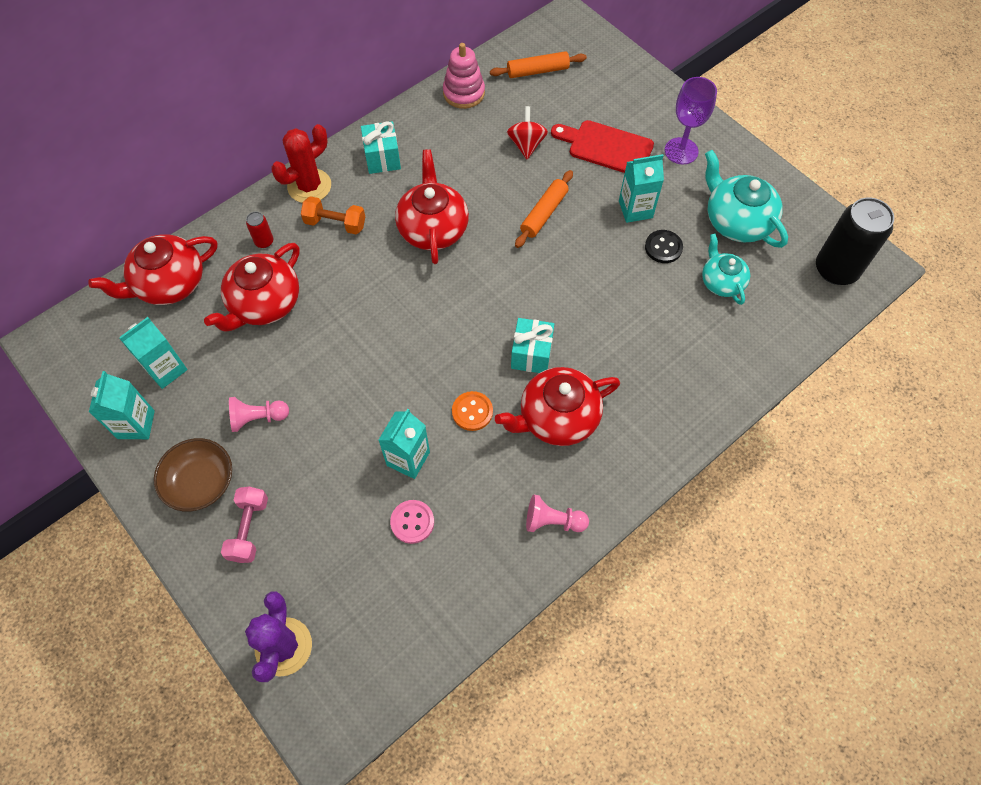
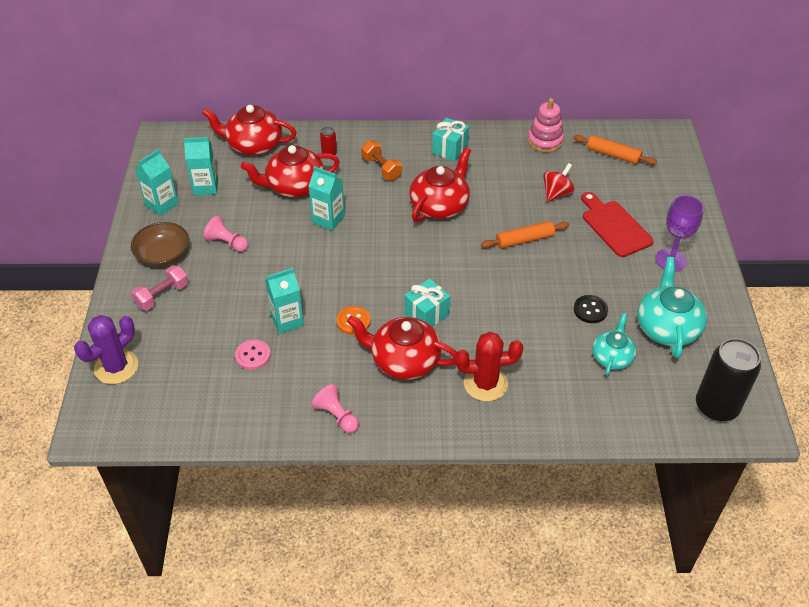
camera: 40 degrees right, 15 degrees down
(309, 186) = (387, 139): red cactus -> red cactus (485, 383)
(635, 209) = (595, 275): turquoise carton -> turquoise carton (328, 219)

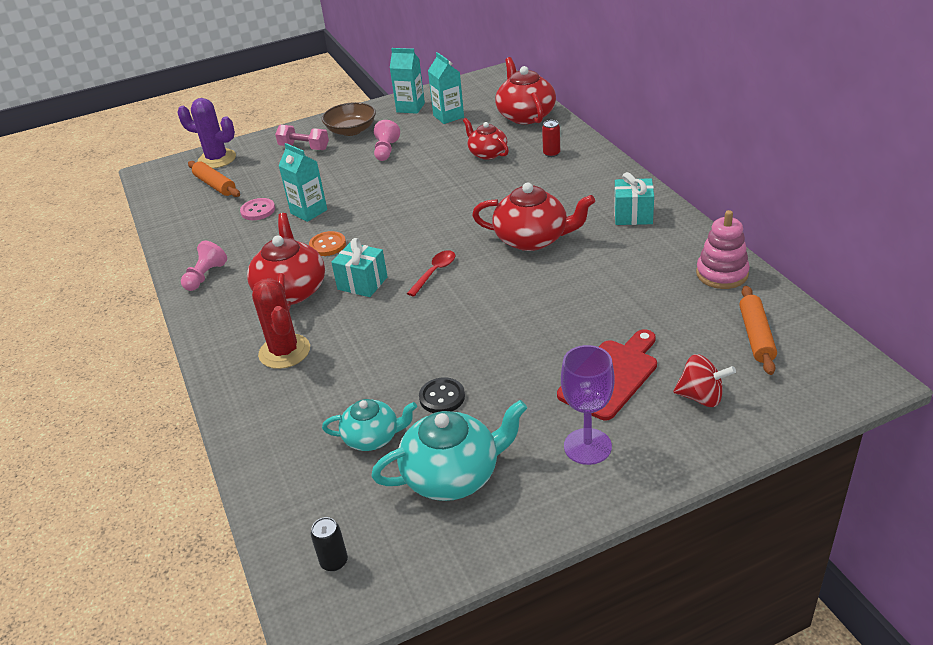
camera: 70 degrees right, 10 degrees down
(294, 186) = (487, 153): red teapot -> red teapot, size x0.63
(328, 219) = (456, 185): turquoise carton -> none
(381, 168) = (558, 187): orange dumbbell -> none
(443, 269) = (435, 272): none -> red spoon
(524, 240) = (525, 312): orange rolling pin -> orange rolling pin (215, 185)
(556, 193) = (630, 311): red spinning top -> red spinning top (701, 397)
(716, 406) = (334, 561): black can -> black can, size x0.43

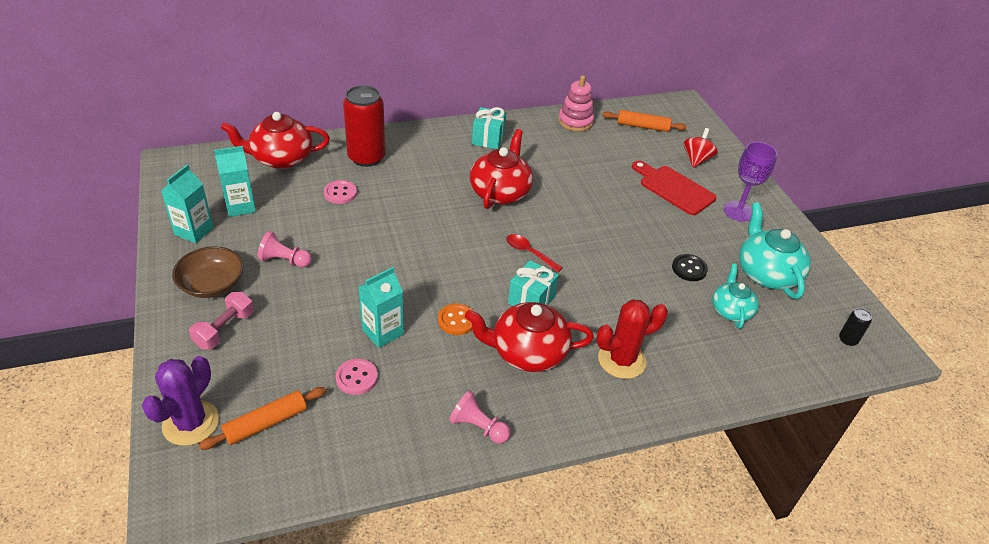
camera: 90 degrees left, 5 degrees up
(487, 153) = (340, 193): red teapot -> pink button
(551, 153) = (366, 157): red can -> red can, size x2.31

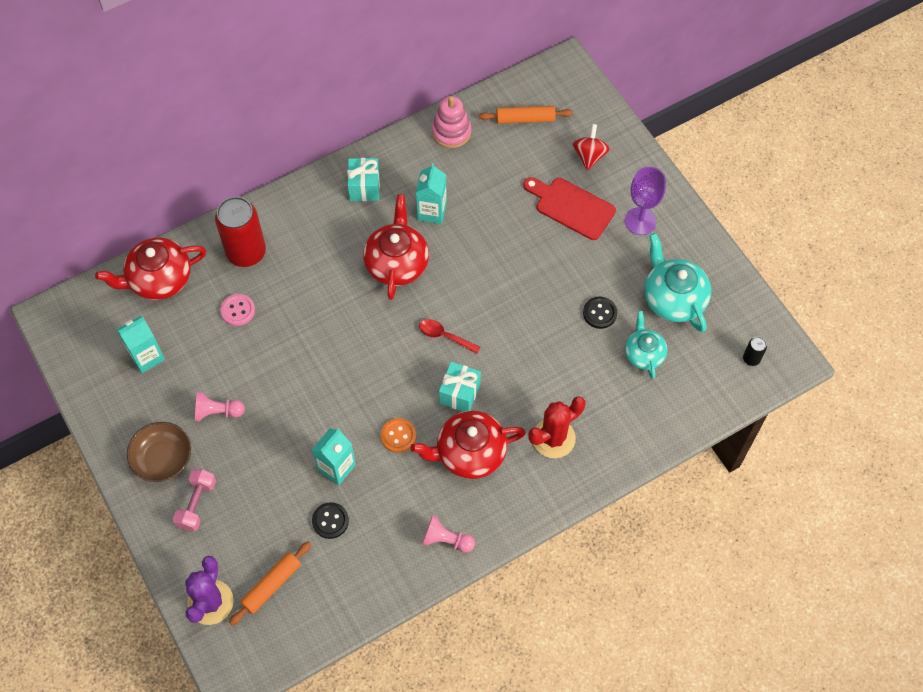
camera: 10 degrees left, 20 degrees up
(194, 231) = (116, 401): turquoise carton -> turquoise carton (432, 211)
(356, 378) = (330, 521): pink button -> black button

